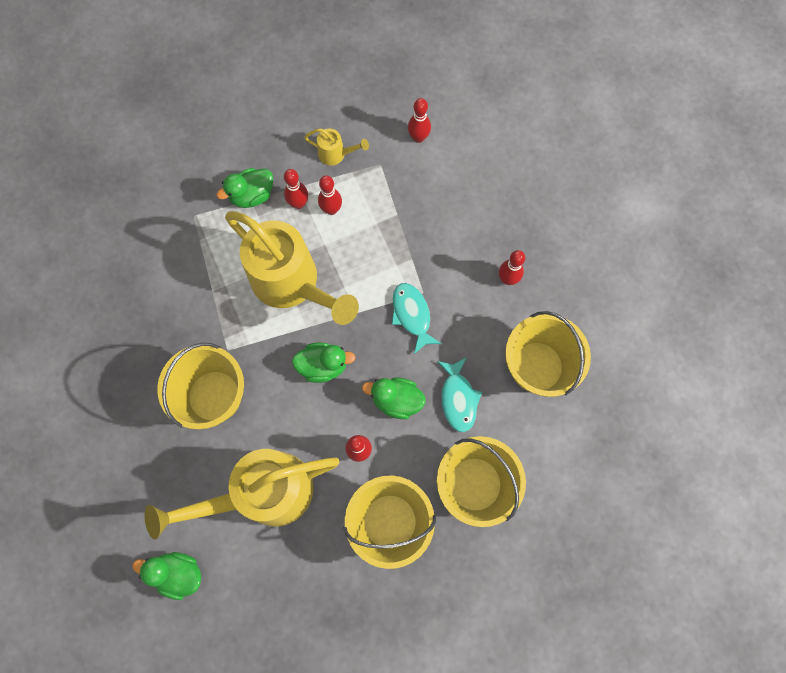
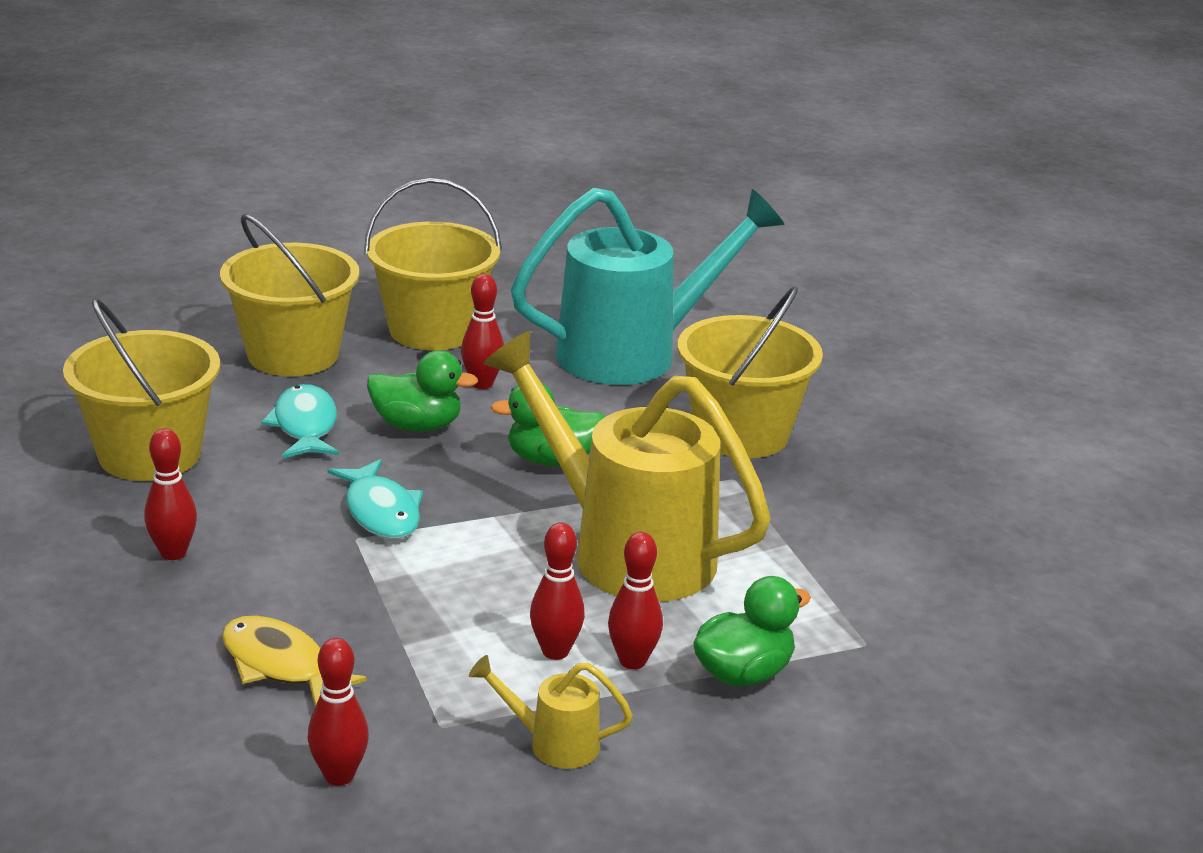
camera: 175 degrees right, 45 degrees down
(178, 573) = (744, 301): green duck -> none
(264, 493) = (633, 353): yellow watering can -> turquoise watering can
(448, 200) = (280, 665): none -> yellow fish

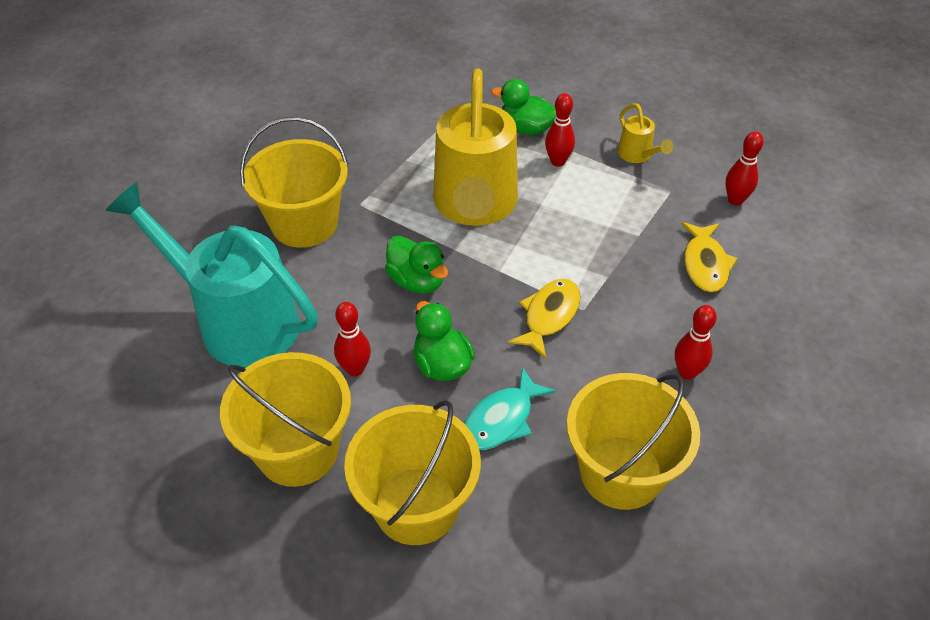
camera: 125 degrees left, 20 degrees up
(381, 512) = (549, 316): turquoise fish -> yellow fish
(555, 651) = (581, 186): red bowling pin -> none

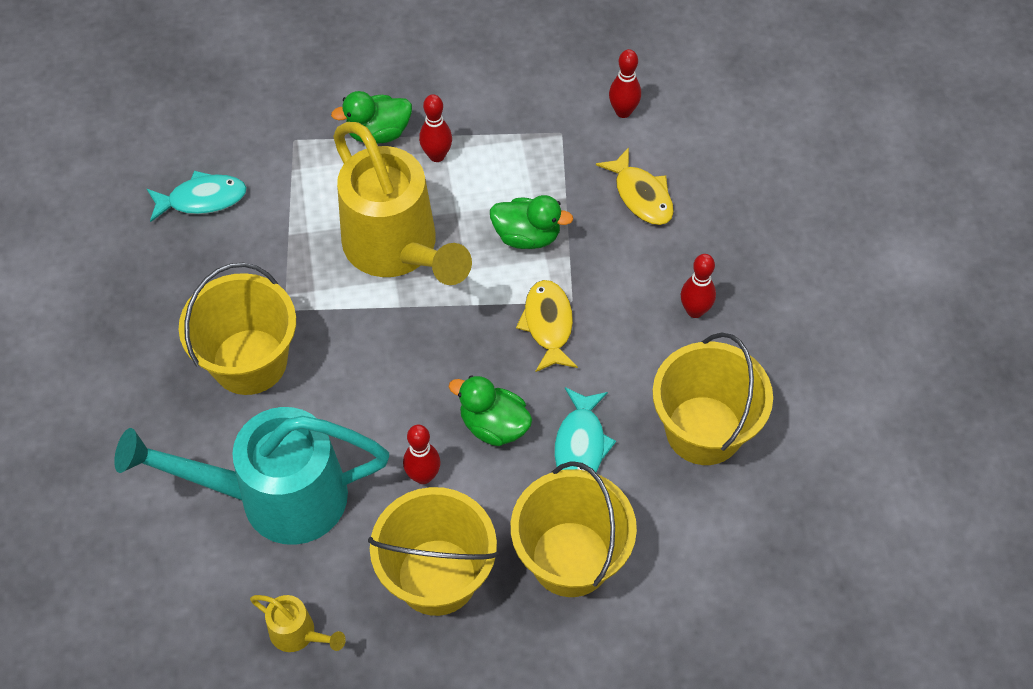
camera: 35 degrees left, 10 degrees up
(368, 112) = (202, 199): none -> turquoise fish
(417, 281) = (407, 359): green duck -> green duck (527, 236)
(637, 155) = (505, 108): yellow watering can -> yellow watering can (298, 634)

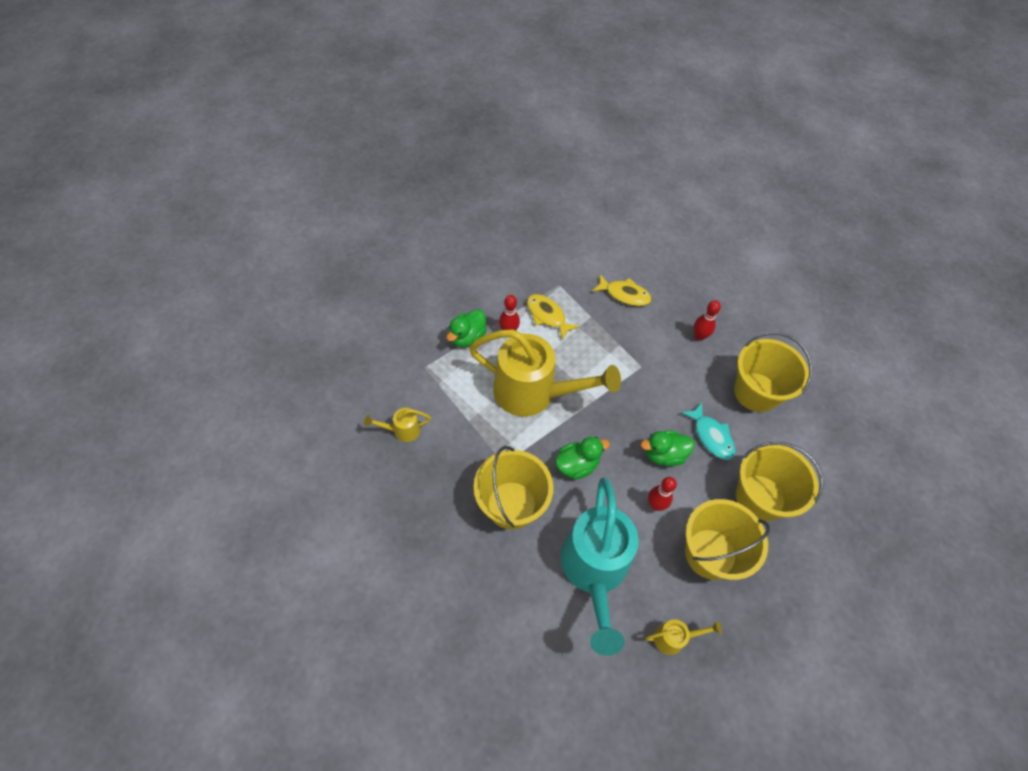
camera: 40 degrees left, 0 degrees up
(202, 199) = (402, 430): turquoise fish -> yellow watering can
(277, 497) = (594, 570): turquoise watering can -> turquoise watering can turned 45 degrees counterclockwise
(527, 236) = (590, 347): green duck -> green duck (577, 465)
(548, 325) = (641, 385): yellow fish -> yellow fish (547, 316)
(623, 112) = (578, 258): red bowling pin -> none

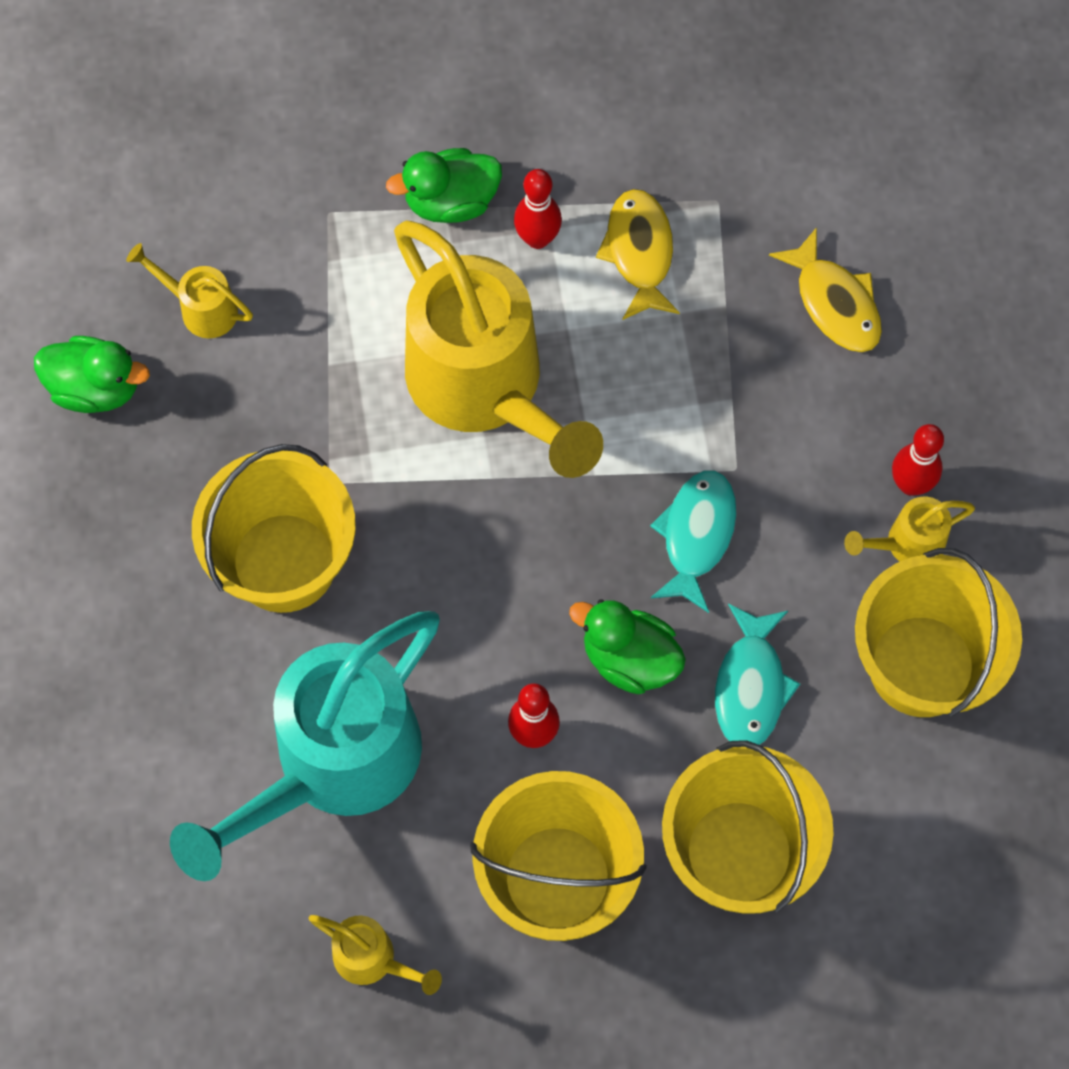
camera: 40 degrees right, 10 degrees up
(577, 465) = (454, 571): green duck -> green duck (96, 388)
(648, 397) = (696, 535): none -> turquoise fish
(716, 356) = (907, 544): none -> yellow watering can

